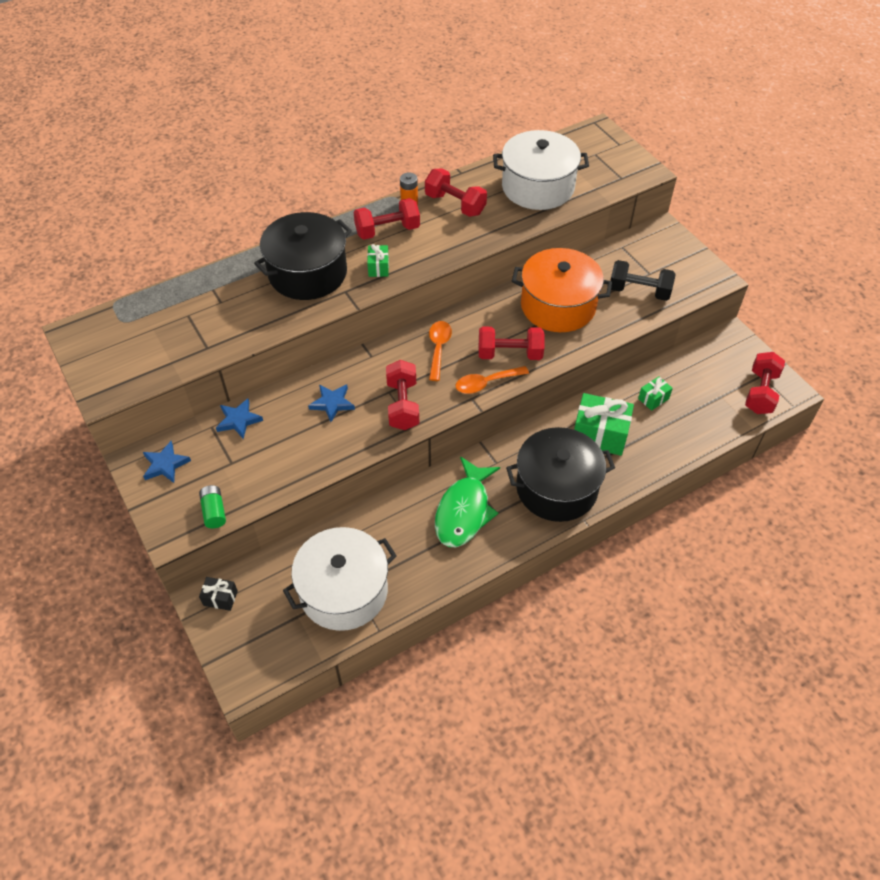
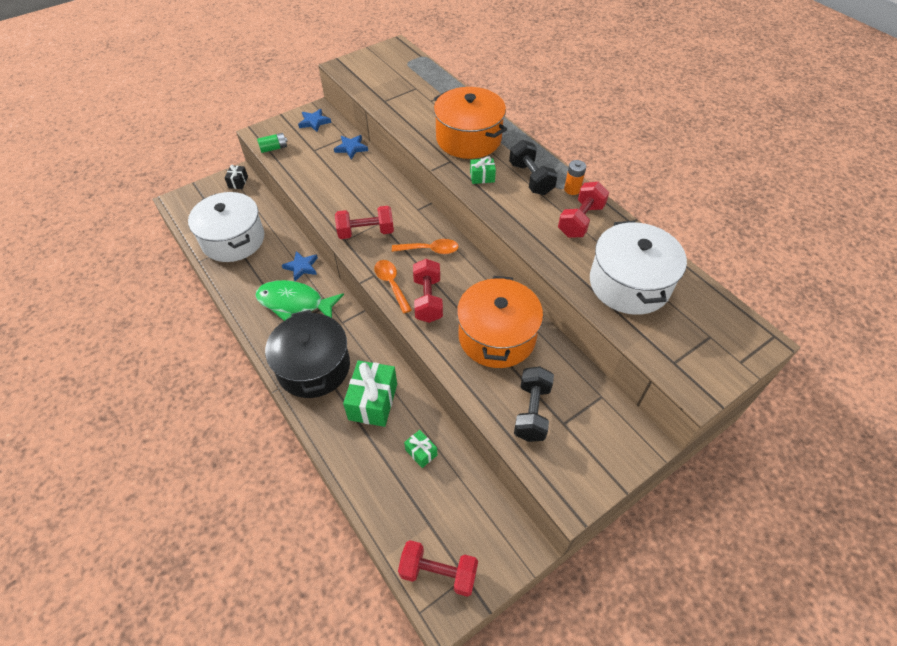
camera: 85 degrees right, 0 degrees up
(307, 273) = (468, 138): black pot -> orange pot
(332, 403) = (367, 192): blue star -> blue star (301, 267)
(387, 230) = (531, 178): red dumbbell -> black dumbbell

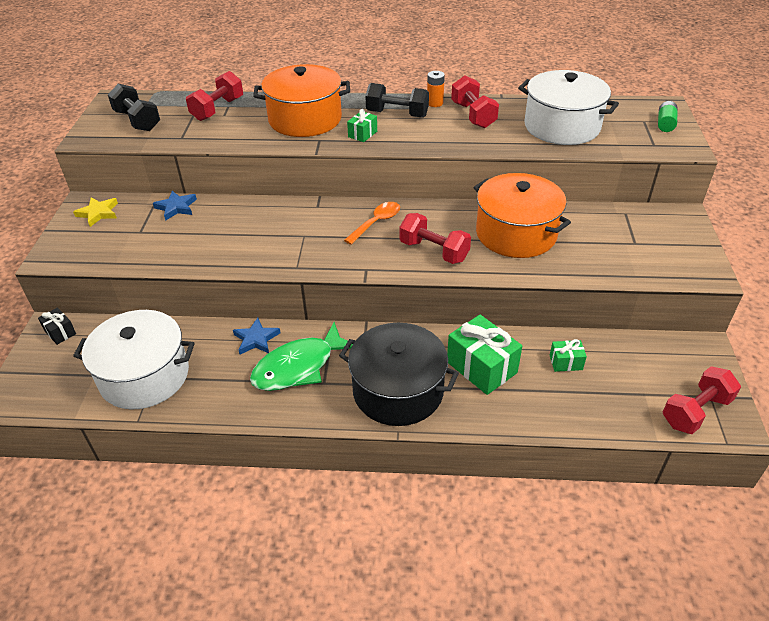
camera: 50 degrees left, 10 degrees down
(274, 148) = (92, 257): green battery -> green battery (665, 124)
(314, 122) = (98, 213): blue star -> yellow star
(366, 232) = (304, 249): red dumbbell -> red dumbbell (217, 109)
(391, 284) = (390, 264): orange spoon -> none
(532, 411) = (610, 253): black dumbbell -> black dumbbell (137, 121)

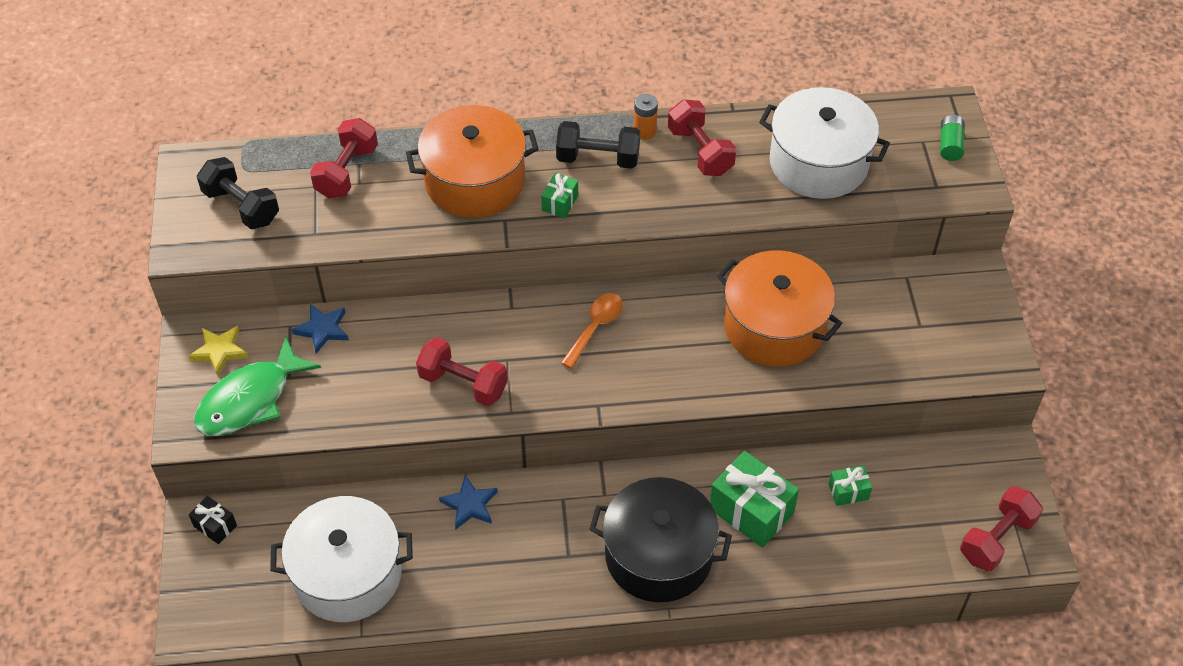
camera: 10 degrees left, 10 degrees up
(299, 367) = (533, 538): green fish -> green fish (250, 400)
(434, 251) = (677, 367): red dumbbell -> red dumbbell (463, 383)

